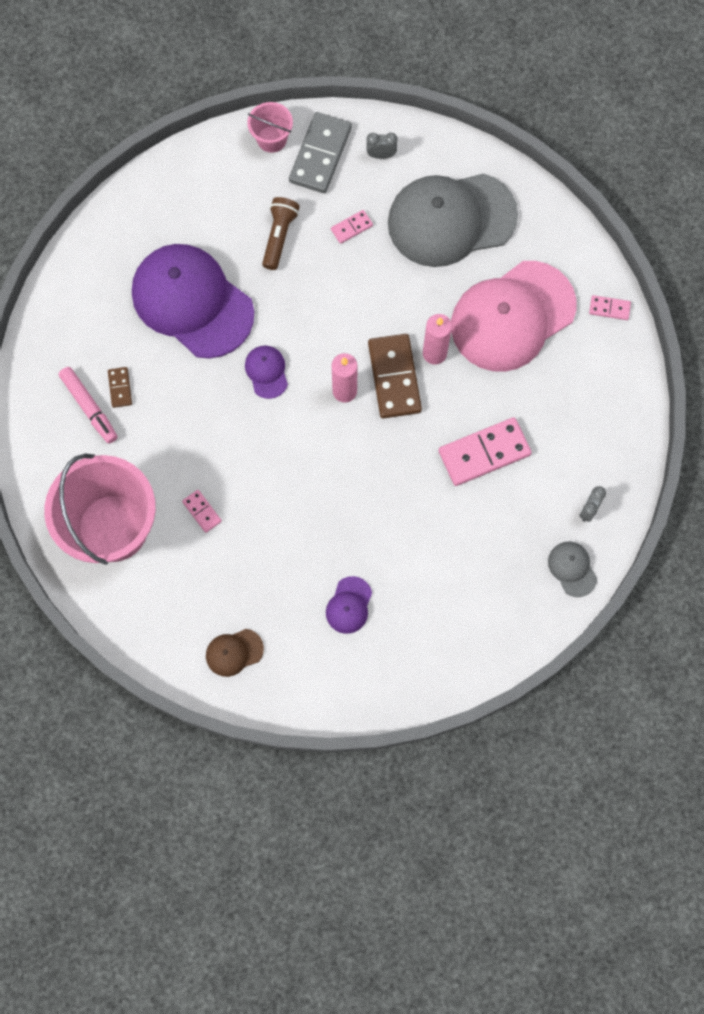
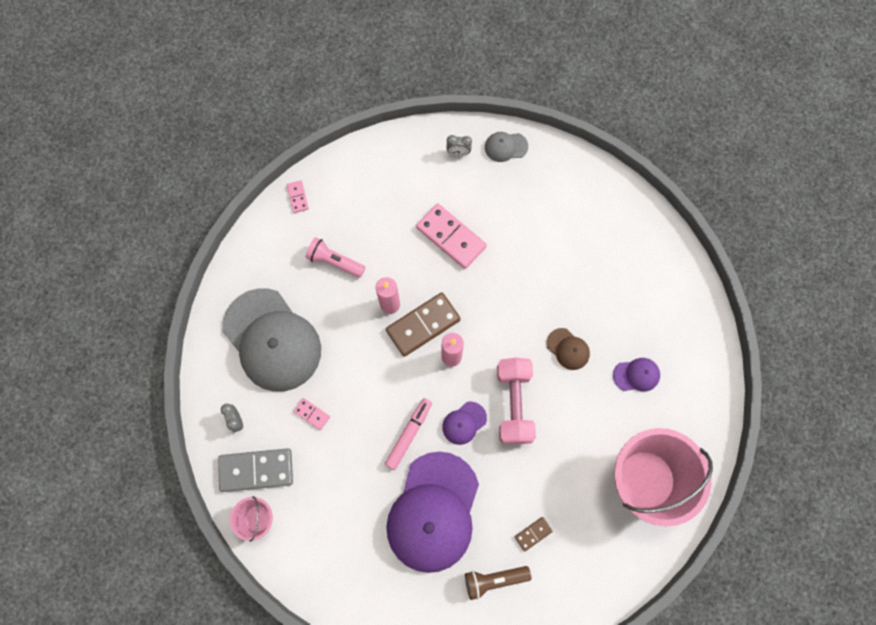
camera: 115 degrees left, 0 degrees up
(89, 407) = (561, 551): pink marker -> pink marker (408, 434)
(202, 511) = (597, 418): pink domino -> none
(234, 652) = (685, 343): brown cap -> brown cap (568, 349)
(261, 432) = (513, 404): none -> pink dumbbell
(279, 236) = (344, 469): brown flashlight -> brown flashlight (494, 579)
(349, 605) = (609, 280): purple cap -> purple cap (636, 375)
(512, 316) = (334, 261): pink cap -> pink flashlight
(572, 569) = (505, 147): grey cap -> grey cap turned 45 degrees clockwise

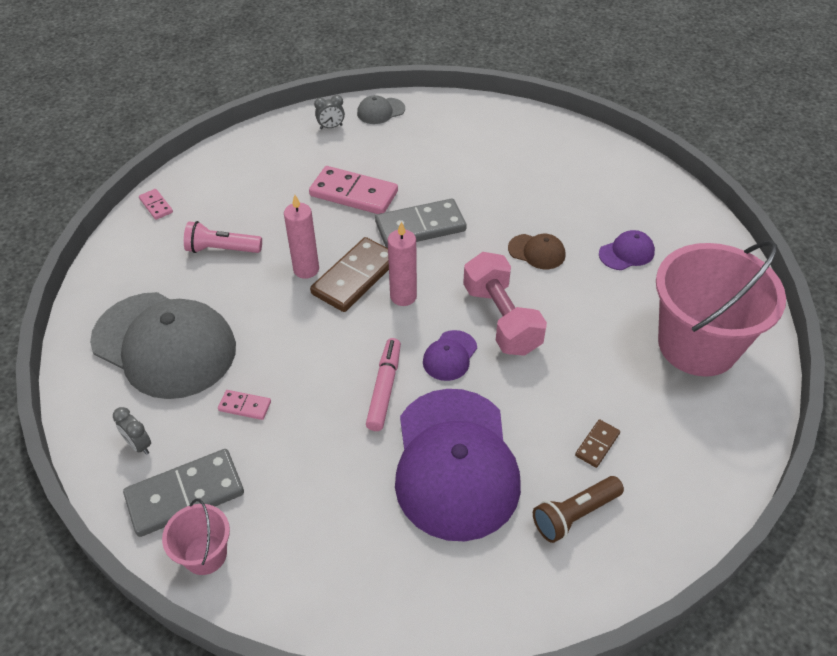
camera: 20 degrees left, 25 degrees down
(489, 291) = (420, 226): none -> grey domino

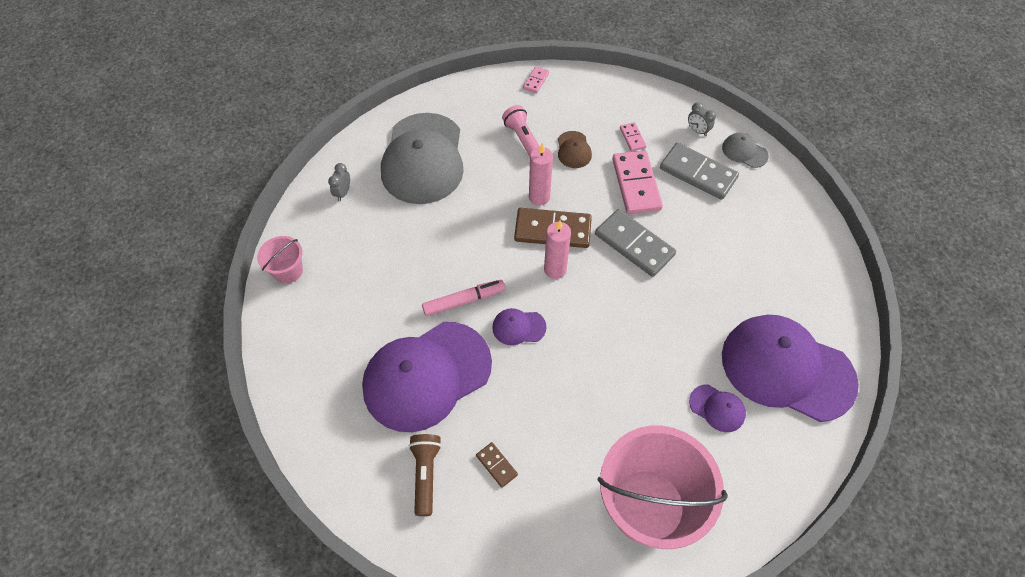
camera: 60 degrees right, 10 degrees up
(185, 494) = (322, 237): grey domino -> grey domino (698, 173)
(245, 406) = (402, 229): pink domino -> pink domino (632, 138)
(501, 319) = (577, 345): pink dumbbell -> none
(537, 252) = (667, 338): brown cap -> brown cap (573, 150)
(574, 515) = (425, 474): brown flashlight -> brown flashlight turned 60 degrees clockwise
(597, 445) = (496, 465): brown domino -> brown domino turned 45 degrees clockwise
(614, 193) = (787, 369): none -> purple cap

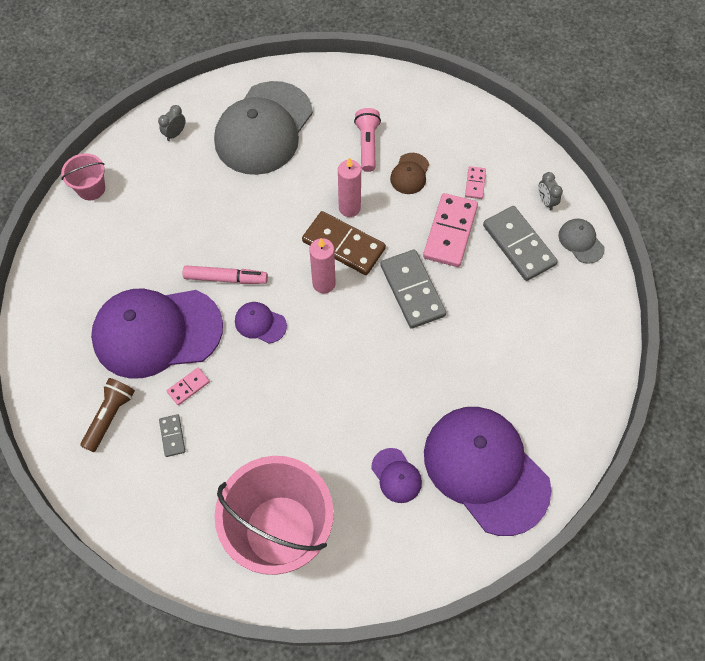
camera: 25 degrees right, 5 degrees up
(496, 465) = (172, 436): brown domino -> grey domino
(536, 81) = (414, 89): pink domino -> pink domino (188, 387)

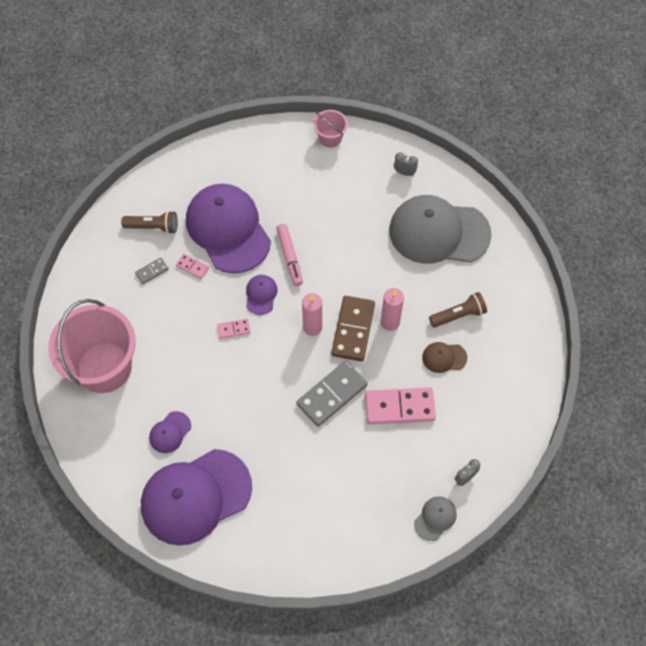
camera: 70 degrees right, 0 degrees up
(367, 145) = (458, 315): pink flashlight -> brown flashlight
(475, 183) = (457, 413): pink domino -> pink domino (233, 329)
(485, 469) = (195, 496): purple cap -> purple cap turned 150 degrees counterclockwise
(519, 245) = (410, 466): grey domino -> none

